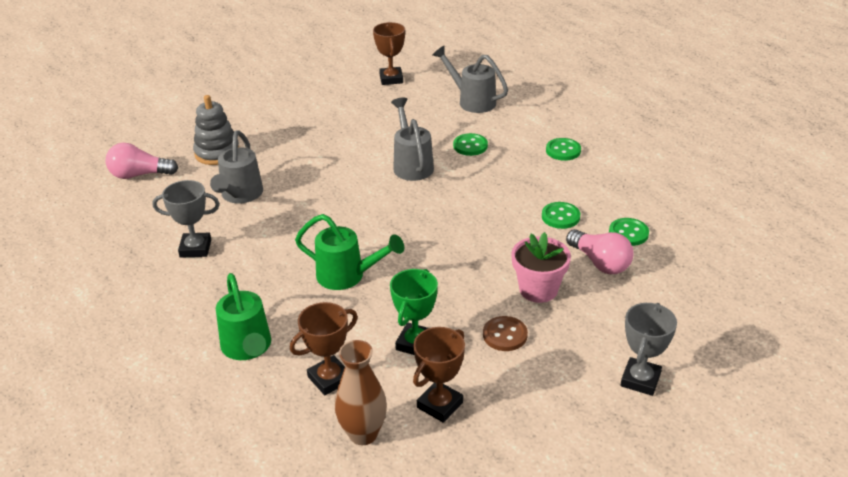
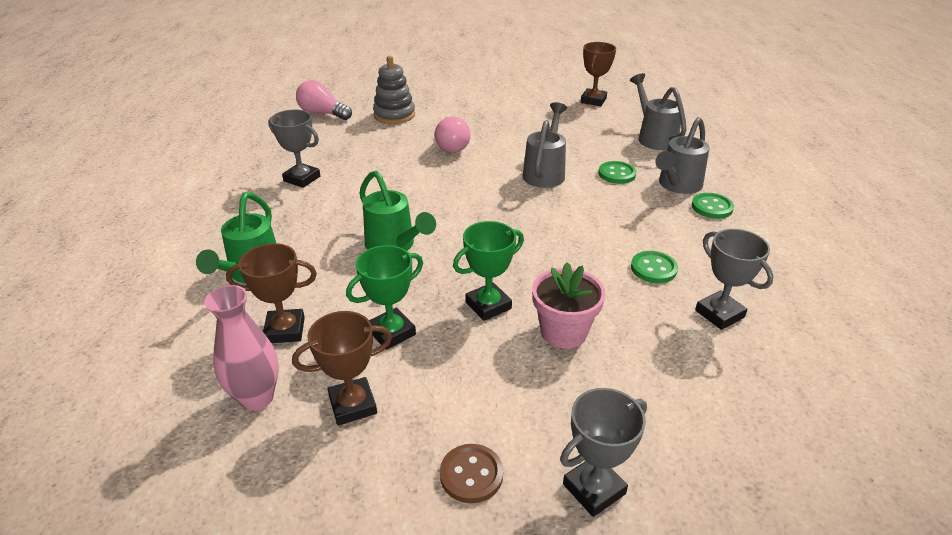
camera: 30 degrees right, 0 degrees up
(240, 195) = (377, 151): grey watering can -> grey watering can (677, 185)
(363, 434) = (257, 398): brown vase -> pink vase
(468, 293) = (488, 305): none -> green trophy
(505, 335) = (485, 363): brown button -> brown button (471, 474)
(600, 263) = (658, 332): pink light bulb -> pink light bulb (451, 145)
(628, 233) = (719, 314): green button -> grey trophy

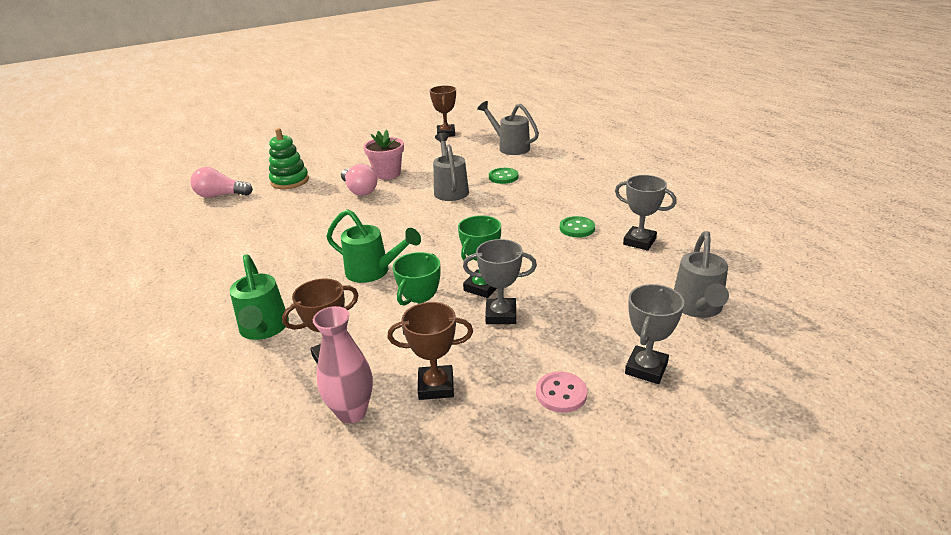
camera: 25 degrees left, 5 degrees down
(302, 179) = (246, 248): grey trophy -> grey trophy (501, 315)
(353, 405) = (436, 386): brown trophy -> brown trophy turned 45 degrees clockwise
(394, 115) = (290, 181): grey stacking toy -> green stacking toy
(471, 474) = (561, 393): brown button -> pink button
(563, 332) = (549, 286): pink flower pot -> pink flower pot (387, 173)
(677, 185) = (551, 173): grey watering can -> grey watering can (697, 308)
(712, 207) = (584, 180): green button -> none

